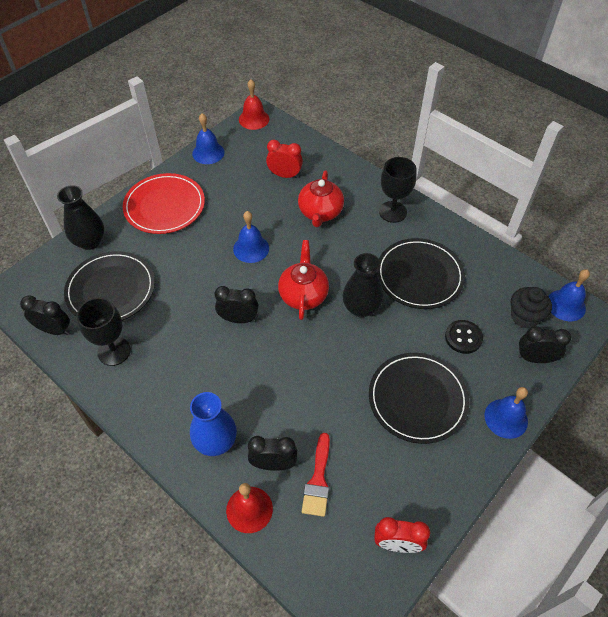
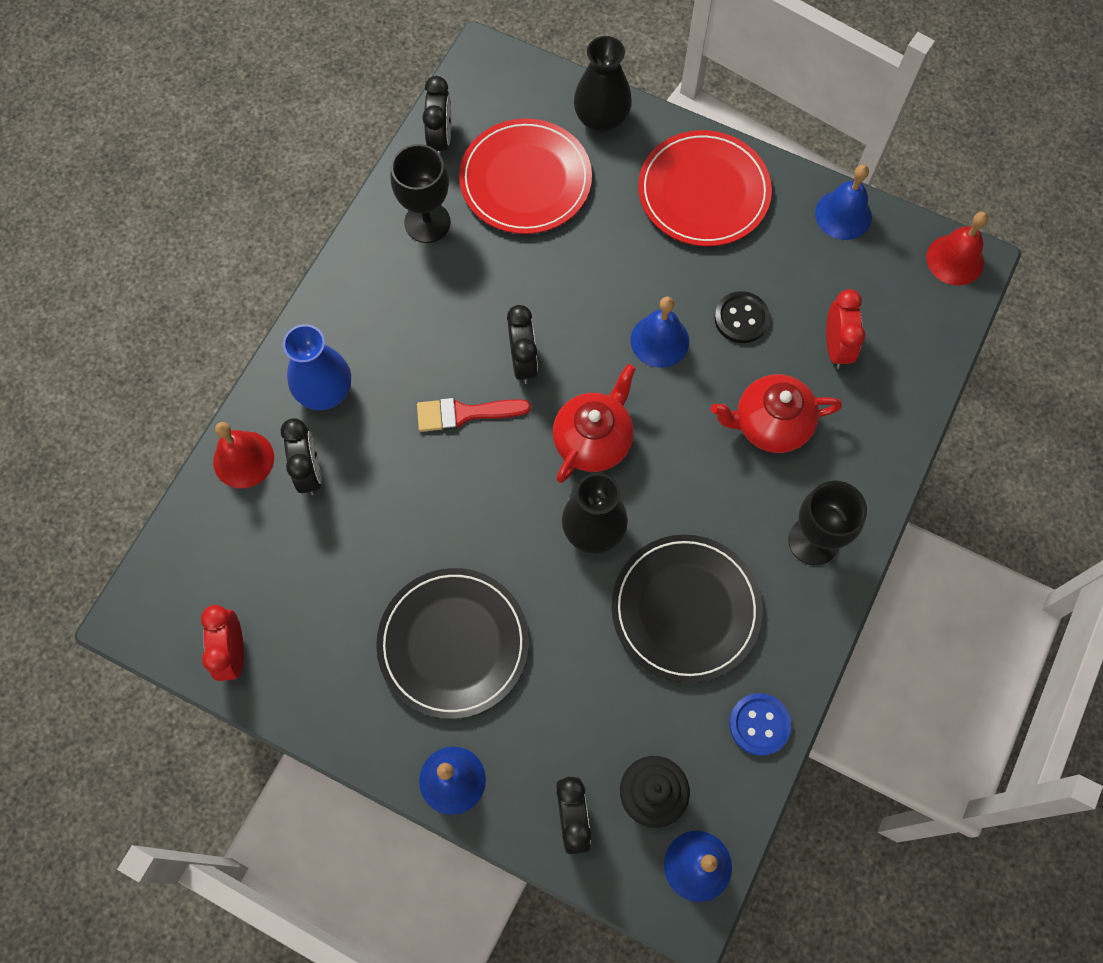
camera: 75 degrees right, 15 degrees up
(111, 289) = (525, 180): black plate -> red plate
(303, 295) = (593, 440): red teapot -> red teapot turned 45 degrees counterclockwise
(318, 480) = (299, 533): red brush -> red brush (465, 413)
(463, 337) = (581, 697): black button -> black button (741, 318)
(490, 259) = (759, 724): none -> blue button

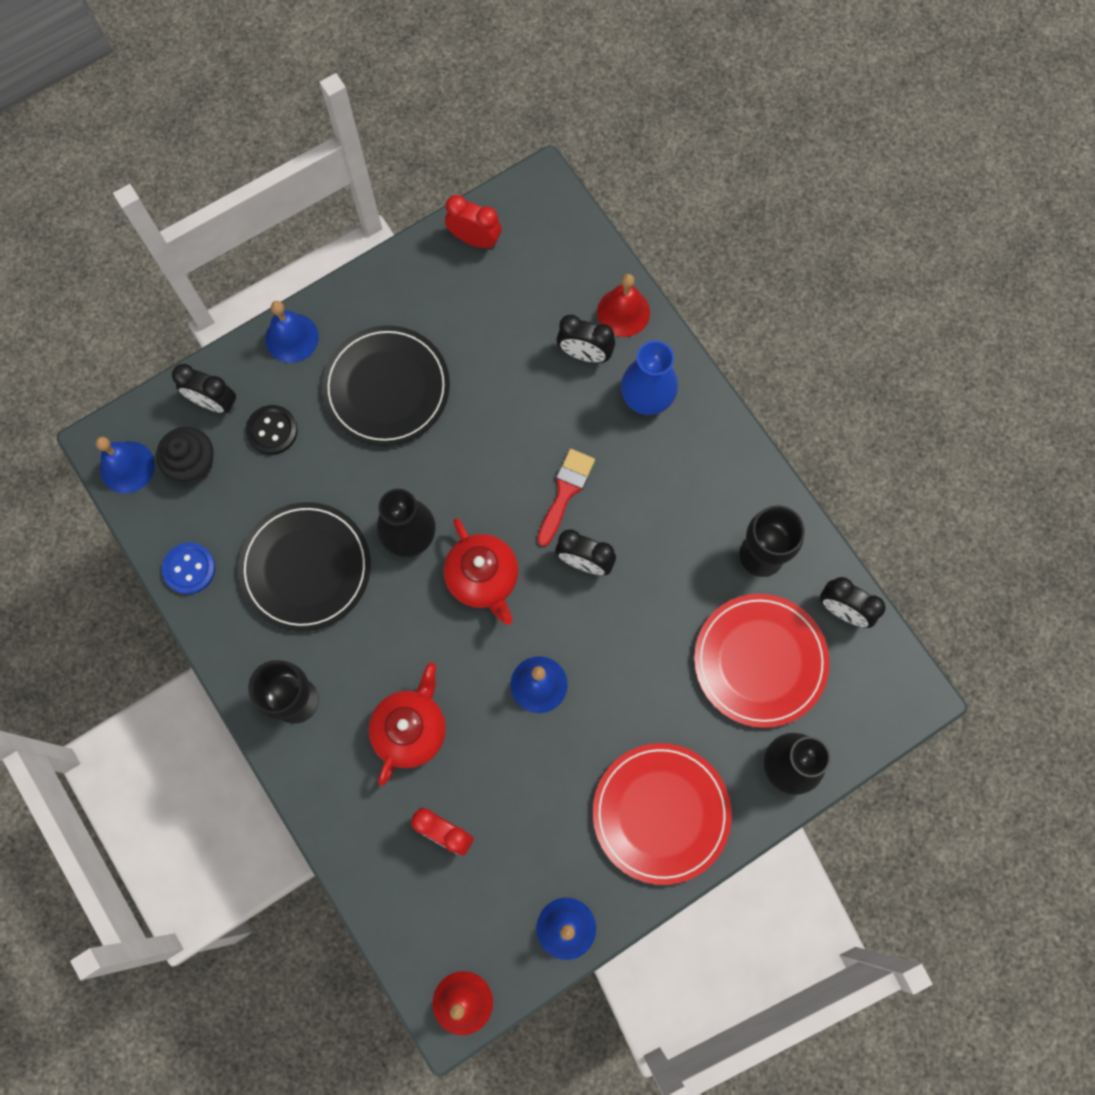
camera: 120 degrees right, 5 degrees up
(741, 318) = (518, 767): black button -> black button (272, 430)

